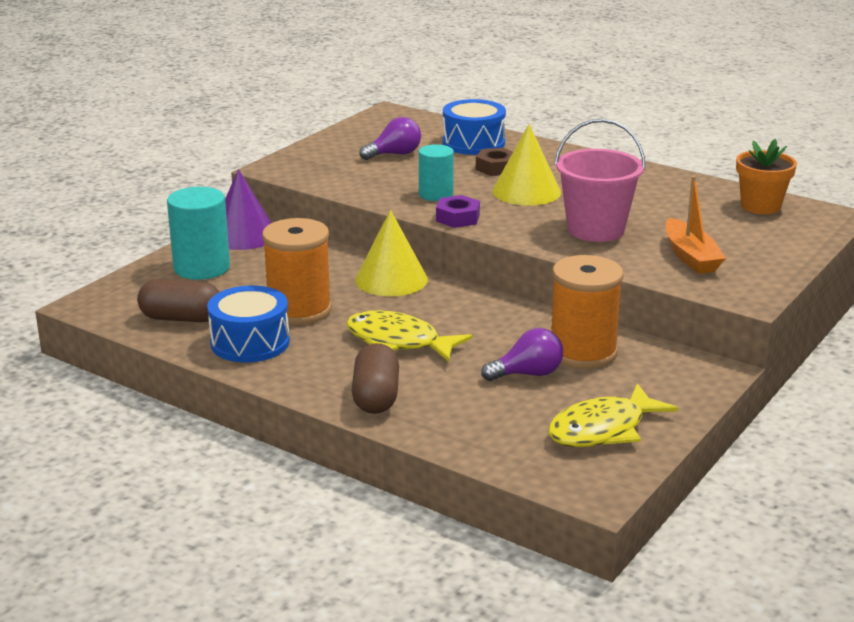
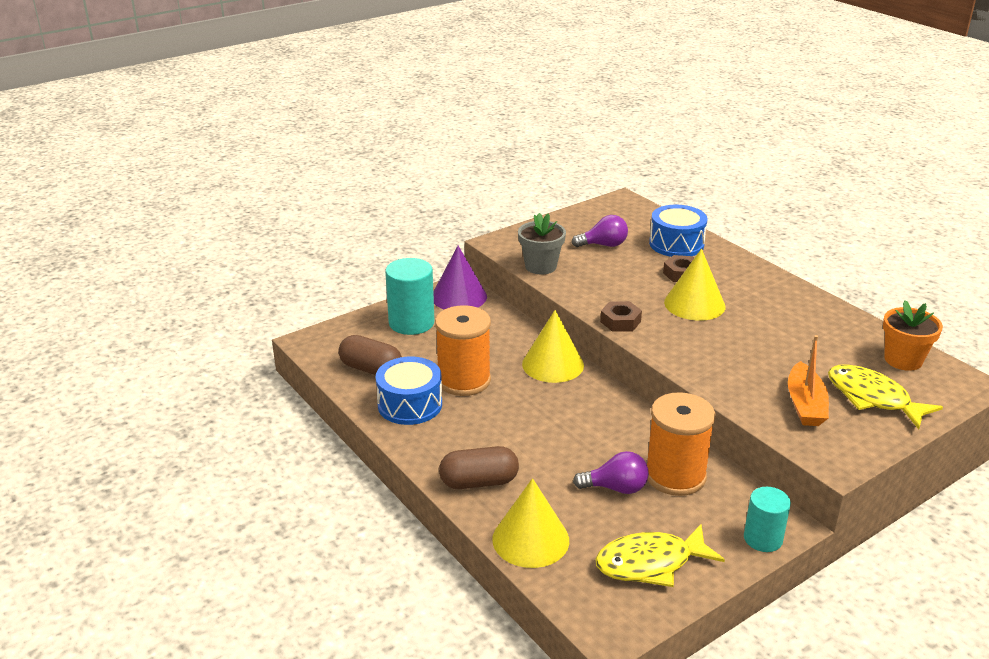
camera: 20 degrees right, 5 degrees up
(337, 183) = (540, 266): none -> grey flower pot
(376, 397) = (479, 482): brown capsule -> brown capsule turned 60 degrees clockwise
(398, 342) = (526, 430): yellow fish -> yellow fish (873, 398)
(436, 194) = (615, 293): turquoise cylinder -> turquoise cylinder (763, 538)
(457, 218) = (620, 321): purple nut -> brown nut
(465, 435) = (530, 539): none -> yellow cone
(595, 229) = (734, 357): pink bucket -> none

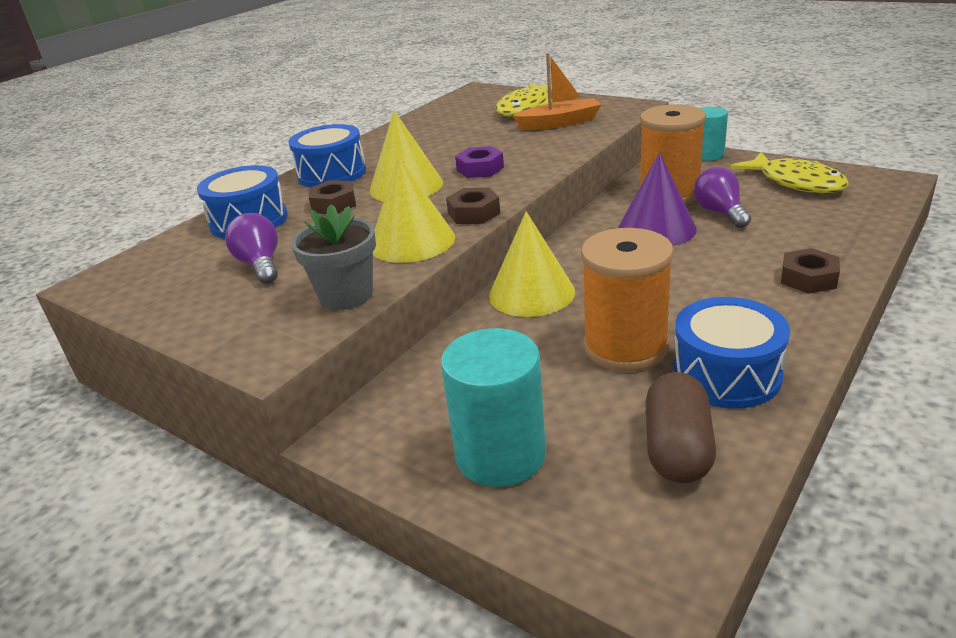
camera: 105 degrees left, 0 degrees up
(459, 296) = (382, 428): purple cone -> purple cone (656, 229)
(479, 482) = (808, 278): brown capsule -> brown nut
(530, 539) = (848, 231): yellow cone -> yellow cone (412, 241)
(708, 340) = (480, 169): none -> purple nut
(748, 278) = (332, 173): none -> blue drum
(903, 360) = (457, 107): orange flower pot -> none

